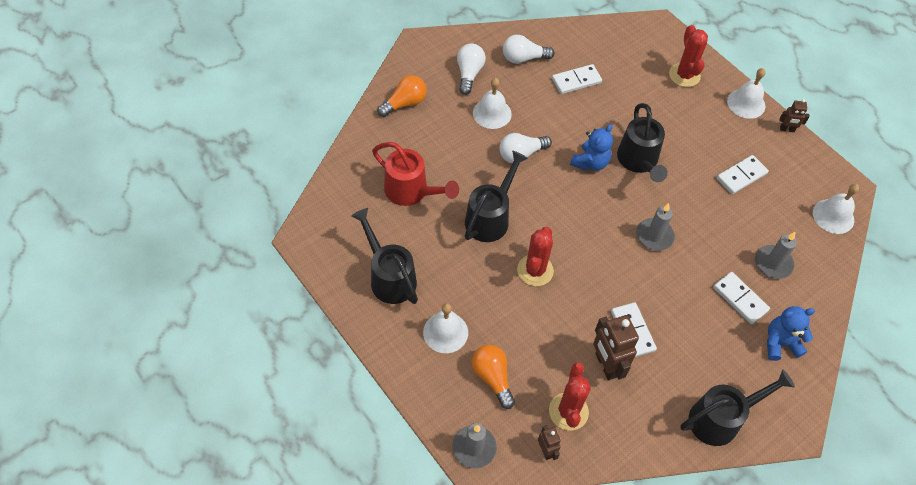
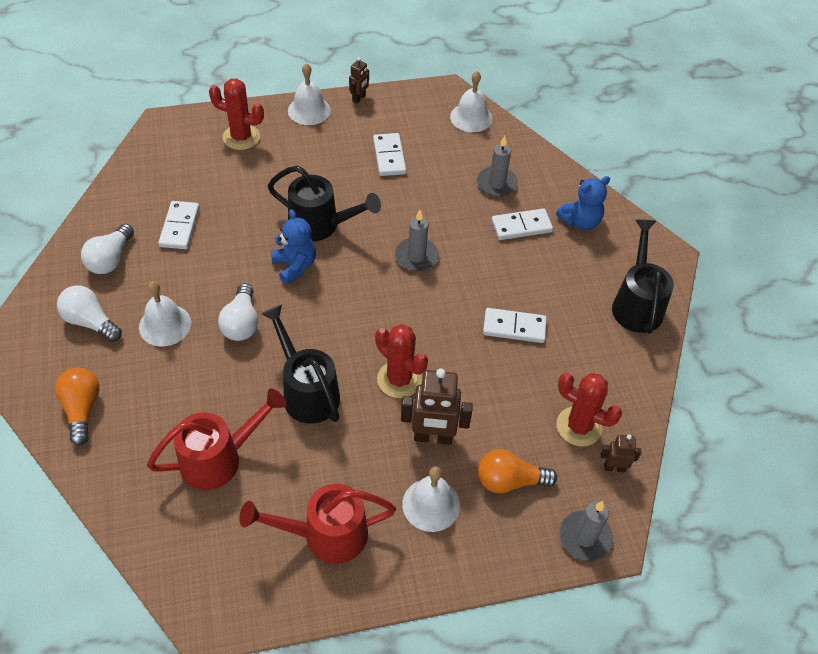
camera: 65 degrees left, 5 degrees down
(389, 277) = (325, 535): black watering can -> red watering can
(606, 365) = (541, 368): brown robot -> brown robot (433, 437)
(780, 343) = (580, 221): blue teddy bear -> blue teddy bear turned 135 degrees counterclockwise

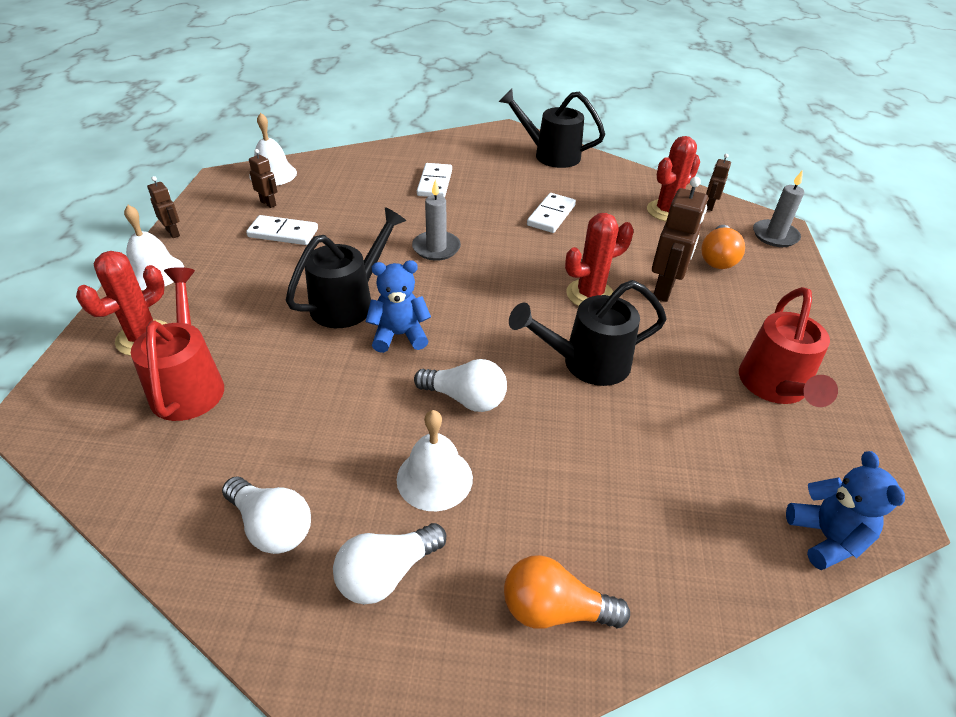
camera: 70 degrees left, 10 degrees down
(180, 227) = (262, 431): white domino -> none
(219, 458) = (666, 458): red watering can -> red watering can (189, 384)
(425, 132) = (268, 203): none -> brown robot
(431, 504) = (740, 308): white bell -> none
(496, 183) = (372, 182): grey candle -> none
(580, 221) = (448, 155): blue teddy bear -> blue teddy bear (826, 538)

